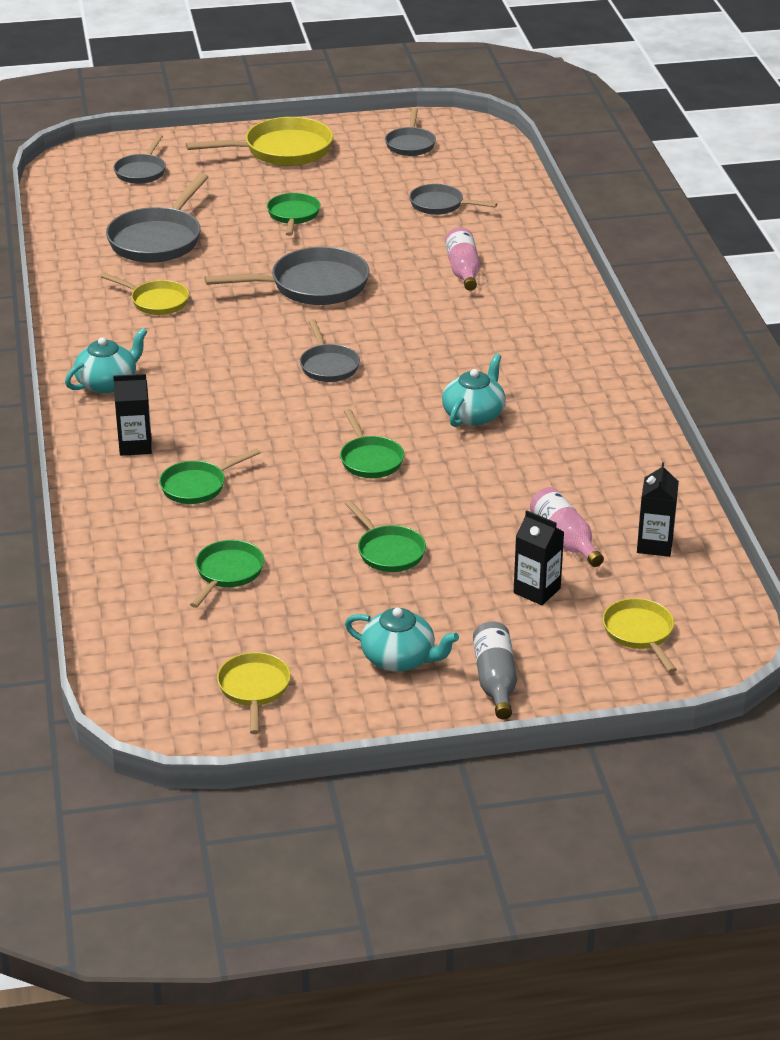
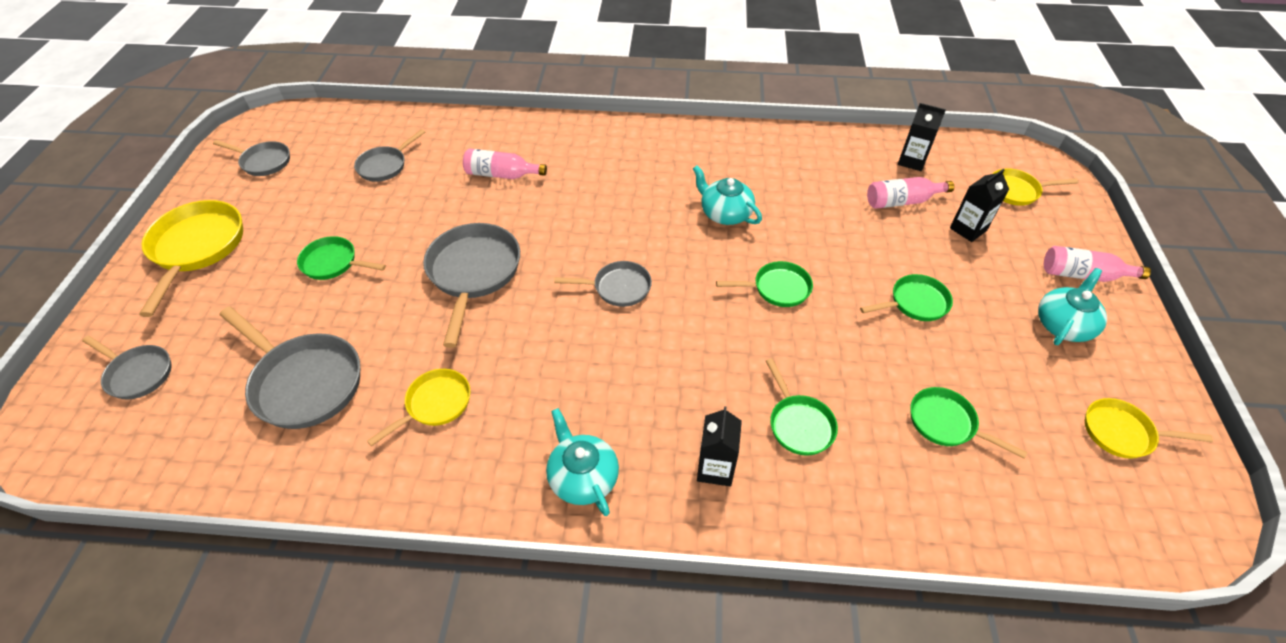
camera: 75 degrees left, 15 degrees up
(495, 681) = (1083, 275): grey bottle -> pink bottle

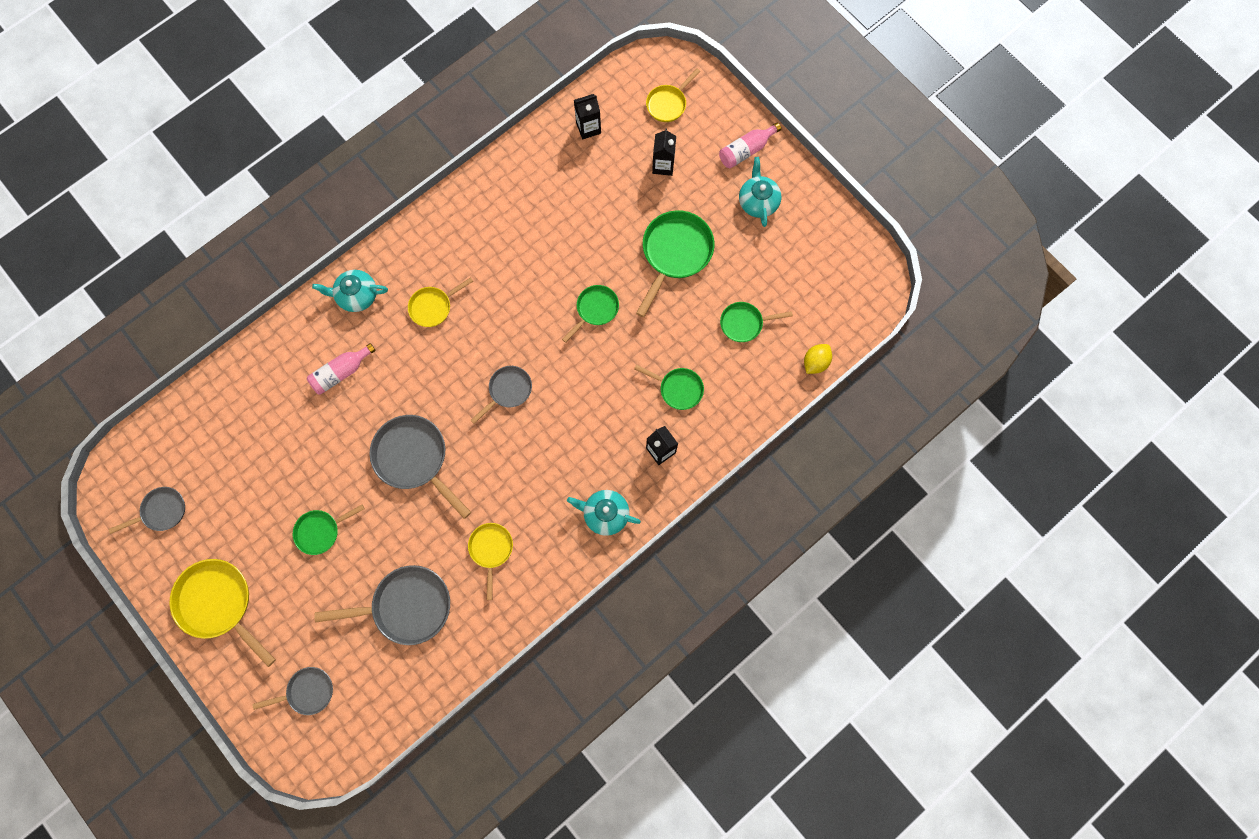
camera: 45 degrees left, 25 degrees up
(385, 166) = (252, 437): grey pan -> none
(725, 213) = (515, 277): turquoise teapot -> turquoise teapot (357, 295)
(902, 201) = (609, 173): pink bottle -> none
(915, 303) = (675, 253): green pan -> green pan, size x1.71
(1017, 541) = (815, 362): none -> yellow lemon
(1122, 433) = (824, 255): yellow pan -> yellow pan (433, 307)

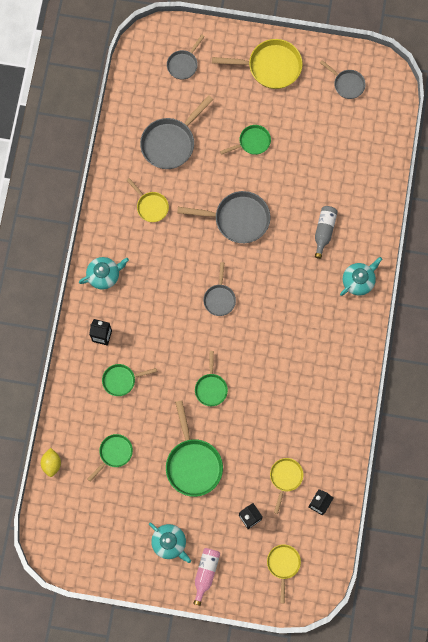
camera: 140 degrees right, 0 degrees up
(161, 511) = (347, 84): grey pan -> grey pan turned 75 degrees counterclockwise
(321, 531) = (252, 142): green pan -> green pan turned 45 degrees clockwise
(341, 372) = (324, 231): pink bottle -> grey bottle
(433, 307) = (308, 311): yellow pan -> yellow pan (285, 478)

